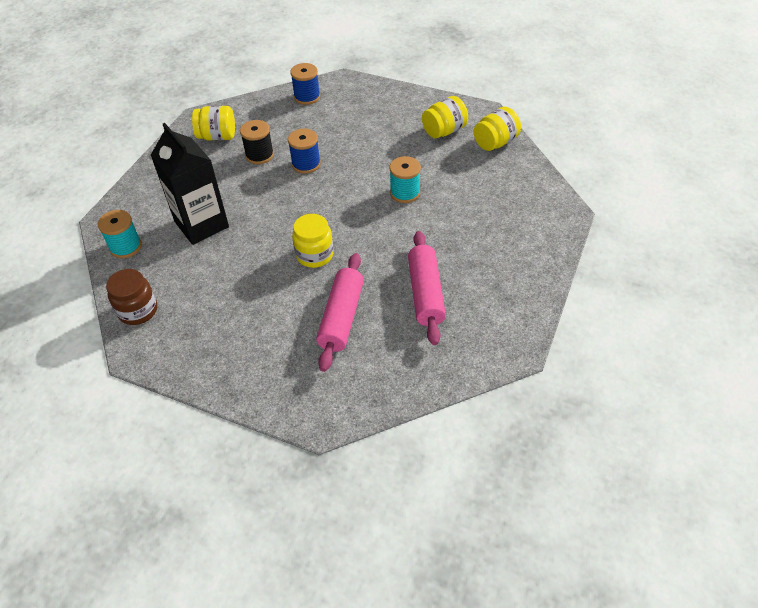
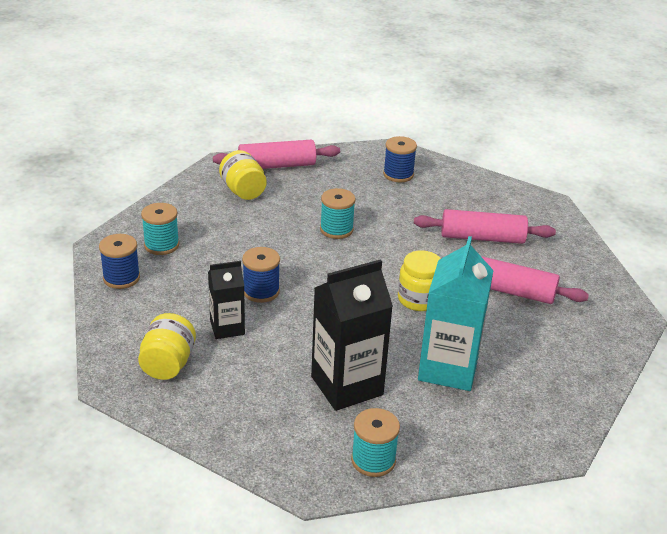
camera: 85 degrees left, 15 degrees down
(138, 310) = (489, 446): brown jar -> none
(226, 280) = (448, 368): none -> turquoise carton
(259, 155) = (227, 327): black spool -> black carton
(352, 105) = (161, 245): none -> turquoise spool
(495, 142) = (277, 165): yellow jar -> pink rolling pin
(518, 223) = (398, 174): none -> blue spool

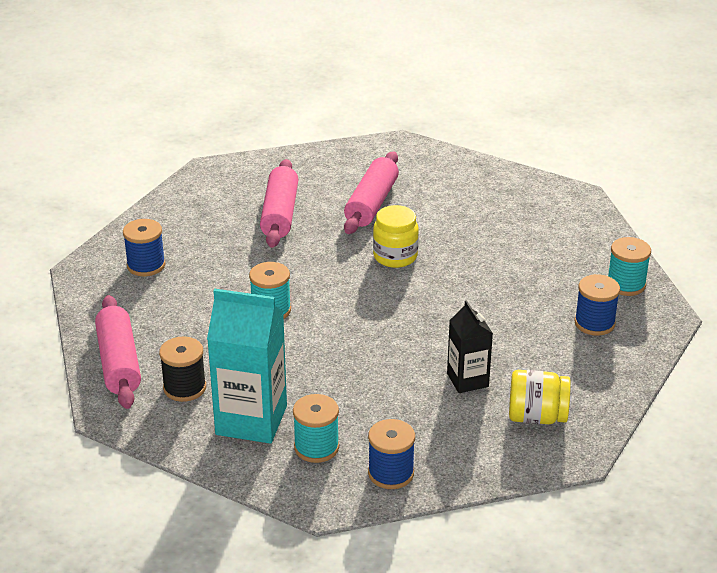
camera: 90 degrees left, 0 degrees up
(243, 191) = (184, 388): yellow jar -> black spool
(261, 291) = (399, 360): blue spool -> blue spool (594, 323)
(347, 386) = (536, 299): black carton -> none
(448, 368) = (496, 243): turquoise carton -> turquoise carton (251, 420)

